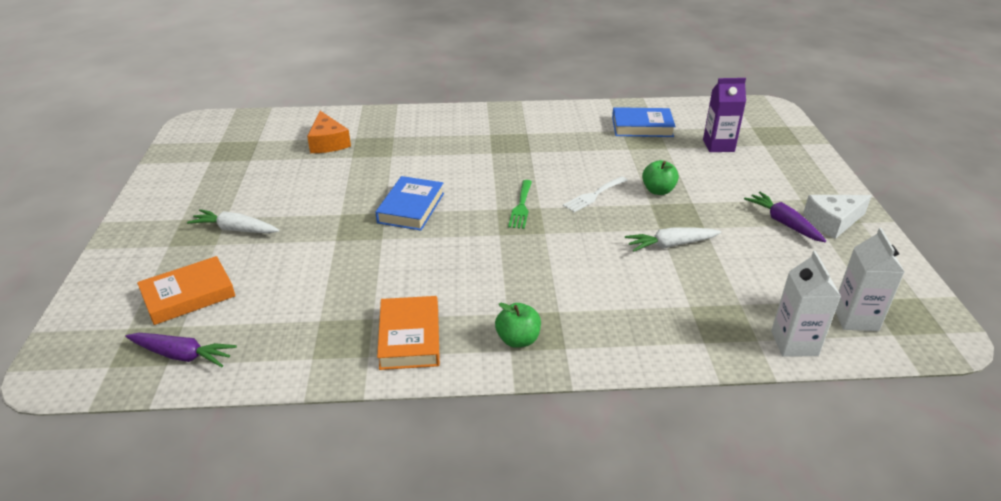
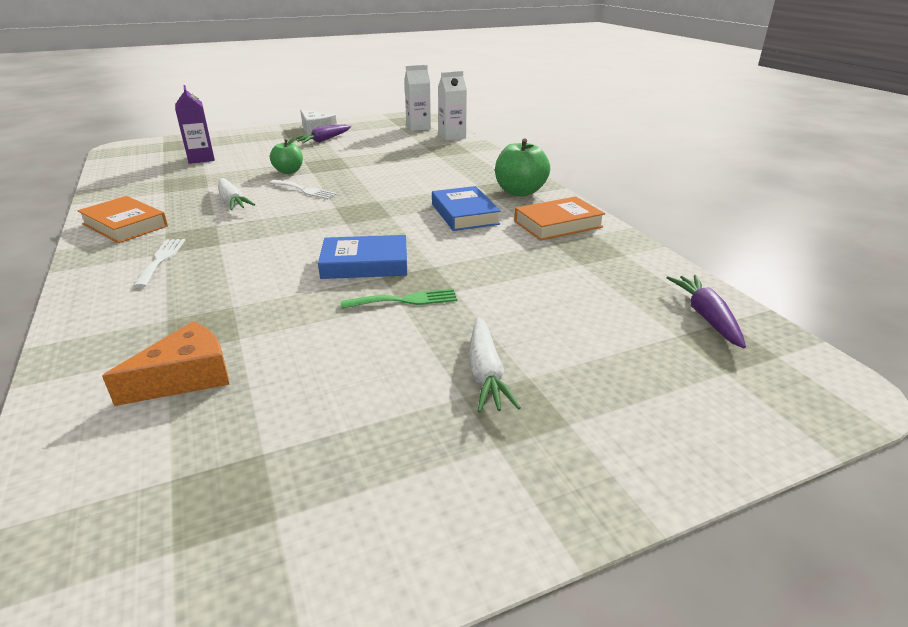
camera: 110 degrees left, 5 degrees down
(188, 295) = (634, 353): orange book -> orange book (125, 225)
(478, 133) = (161, 260): none -> white fork
(518, 340) = (520, 192): green apple -> green apple, size x1.55
(521, 206) = (337, 214): green fork -> green fork (405, 300)
(642, 127) = (157, 185): blue book -> blue book (464, 214)
(671, 245) = (370, 163): white carrot -> white carrot (232, 201)

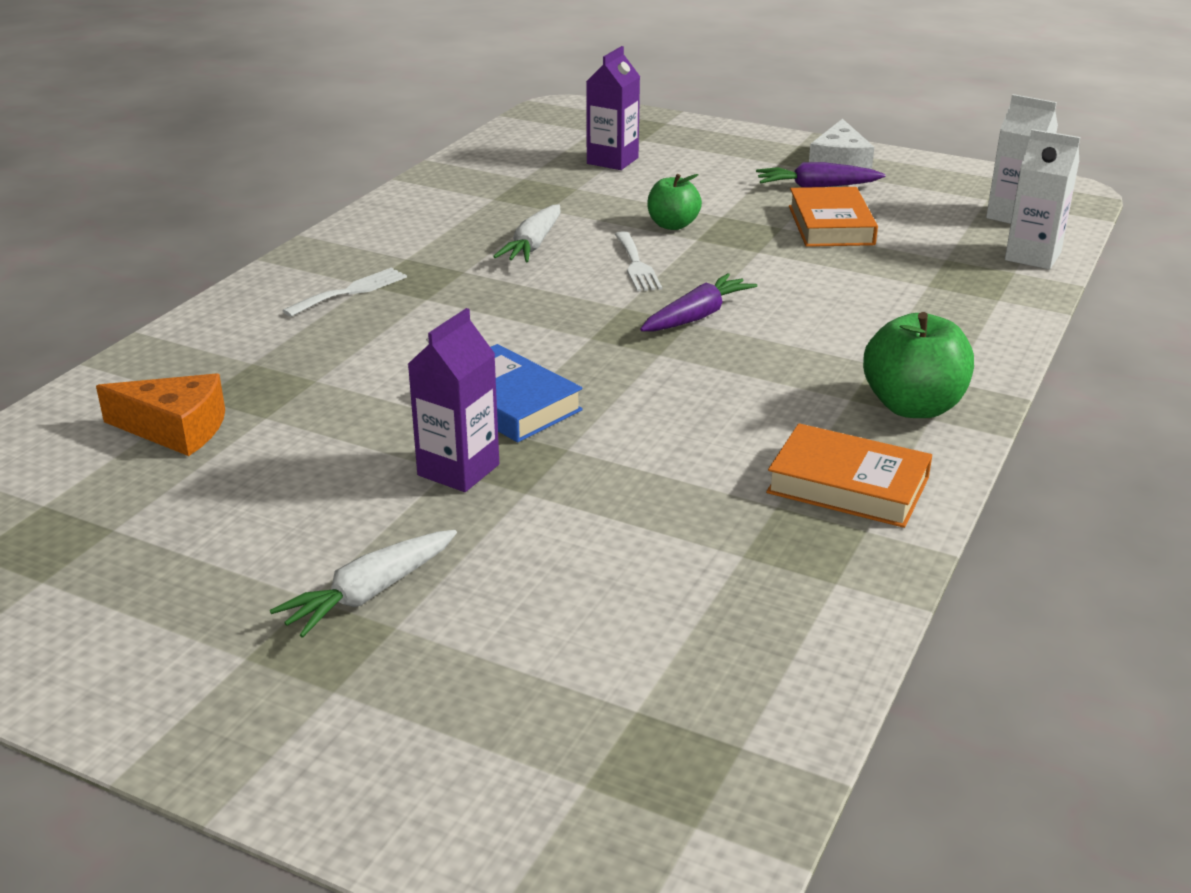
camera: 50 degrees right, 0 degrees up
(125, 225) = (390, 230): orange book -> orange book (830, 225)
(405, 300) = (458, 470): green fork -> purple carton
(464, 214) = (755, 400): blue book -> none
(706, 317) = (728, 723): purple carrot -> purple carrot (697, 316)

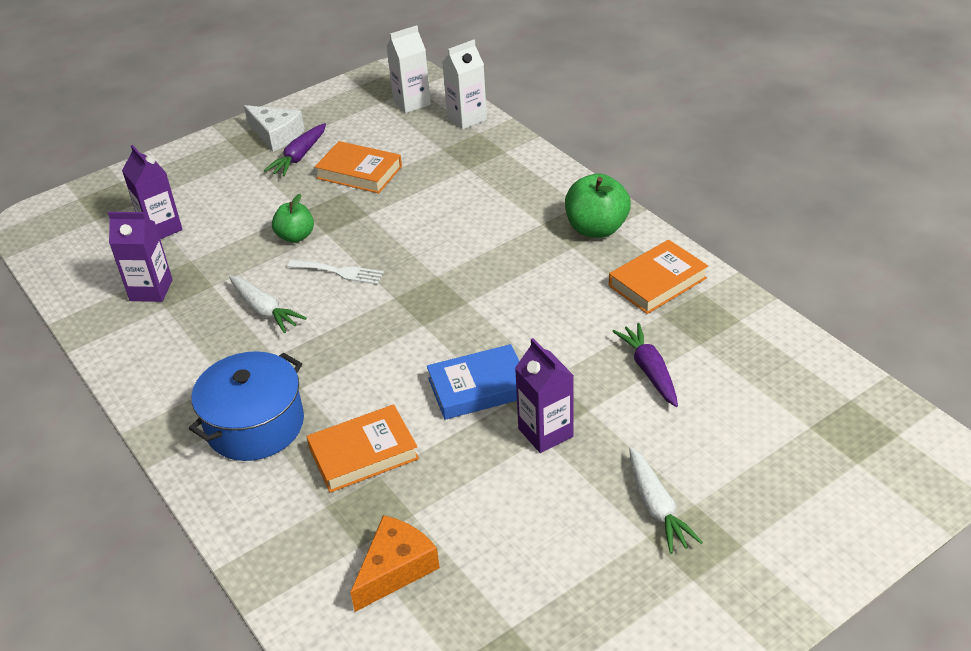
camera: 60 degrees left, 10 degrees up
(345, 361) = (363, 453): none -> orange book
(351, 291) = (255, 425): white fork -> blue pot
(513, 185) = (151, 290): none -> purple carton
(697, 316) = (432, 270): purple carrot -> purple carrot (649, 371)

